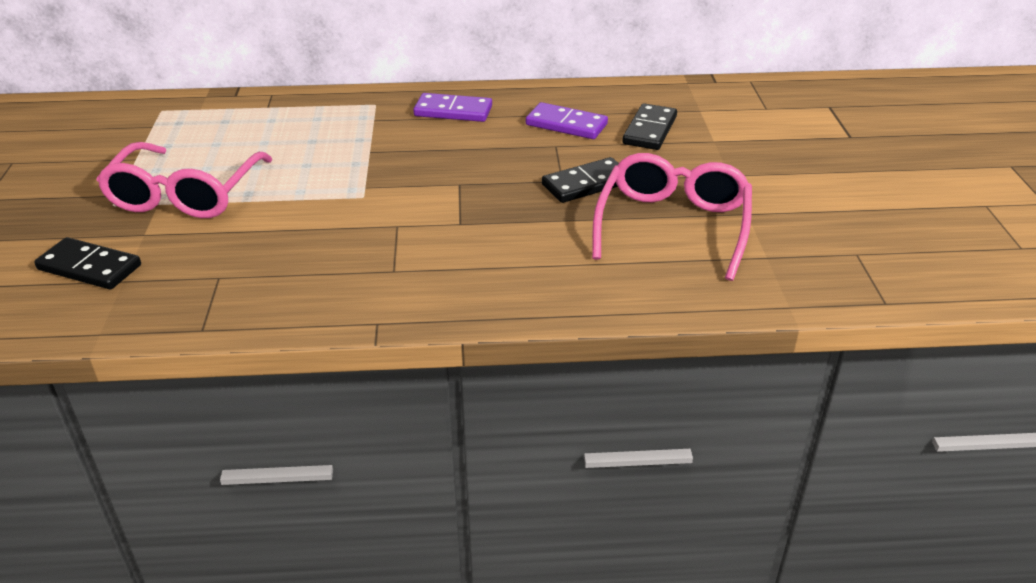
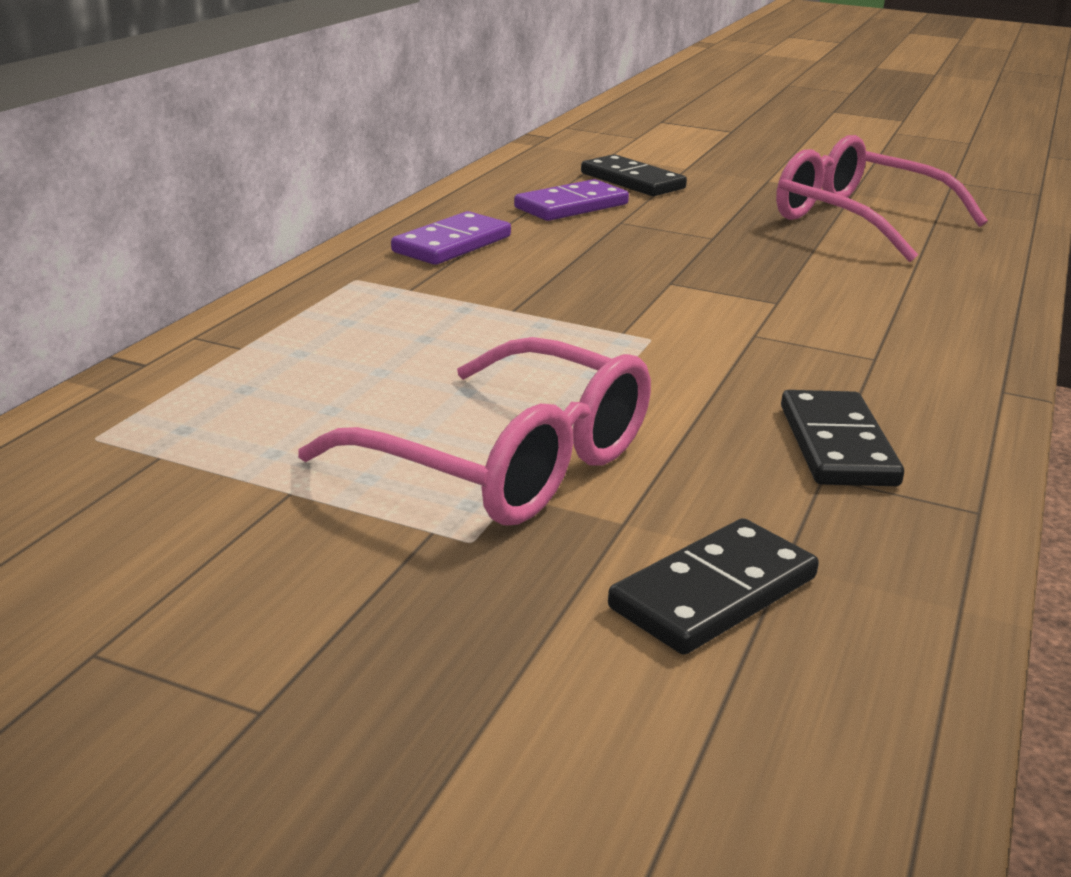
camera: 65 degrees left, 10 degrees down
(586, 184) = (732, 230): black domino -> black domino (836, 445)

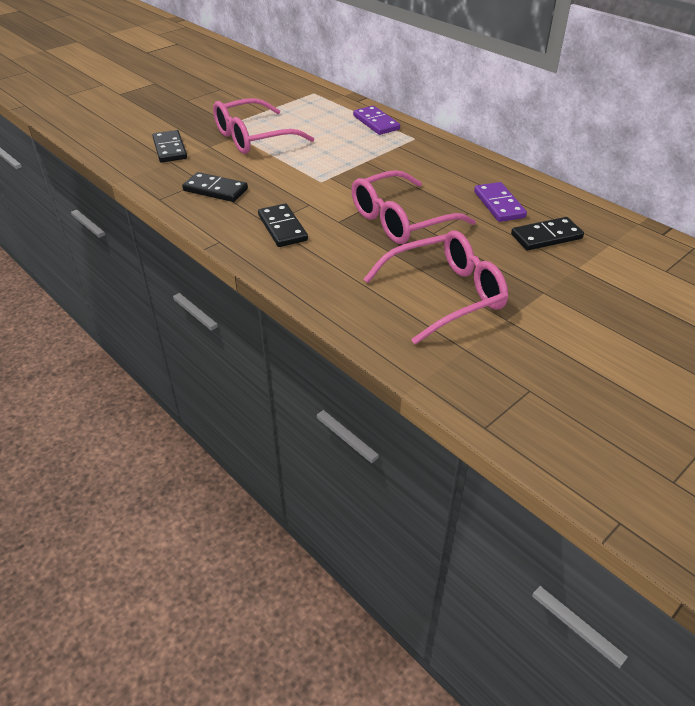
camera: 115 degrees right, 15 degrees up
(452, 244) = (448, 163): purple domino -> purple domino (376, 123)
(707, 259) = (400, 220): none -> pink glasses
(869, 342) = (282, 228): none -> black domino

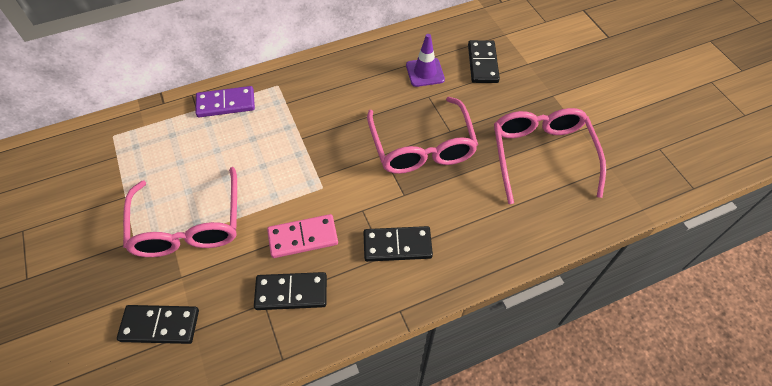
camera: 70 degrees left, 15 degrees up
(215, 190) = (291, 292): black domino -> black domino turned 45 degrees clockwise
(267, 183) = (303, 237): none -> pink domino
(499, 204) = (425, 72): purple domino -> purple traffic cone

